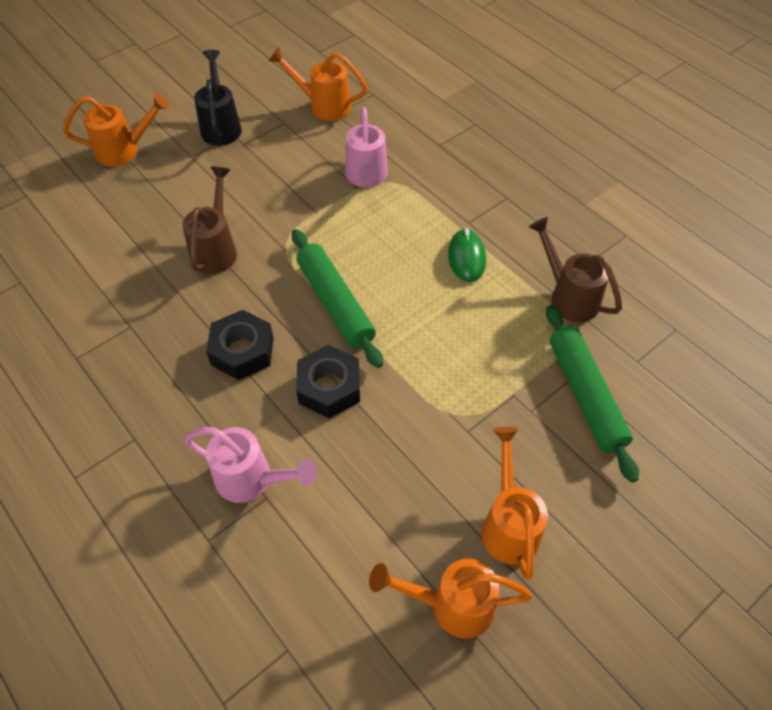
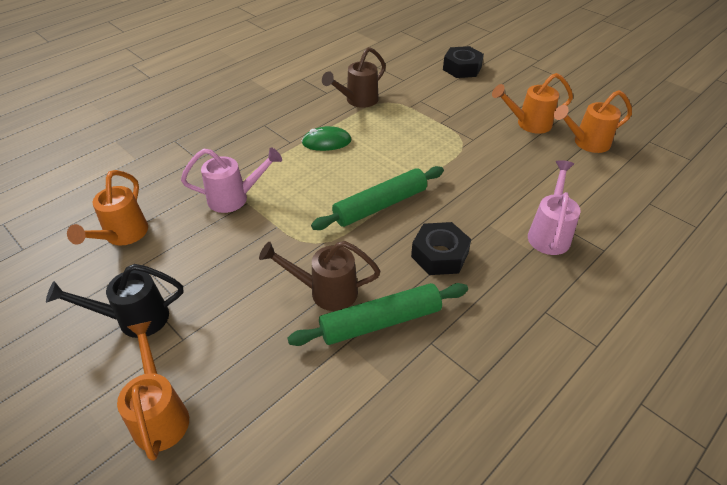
camera: 95 degrees left, 10 degrees down
(329, 387) = (459, 202): black nut -> black nut (462, 68)
(451, 605) = (586, 143): orange watering can -> orange watering can turned 75 degrees clockwise
(585, 395) = (433, 97): green rolling pin -> green rolling pin (380, 321)

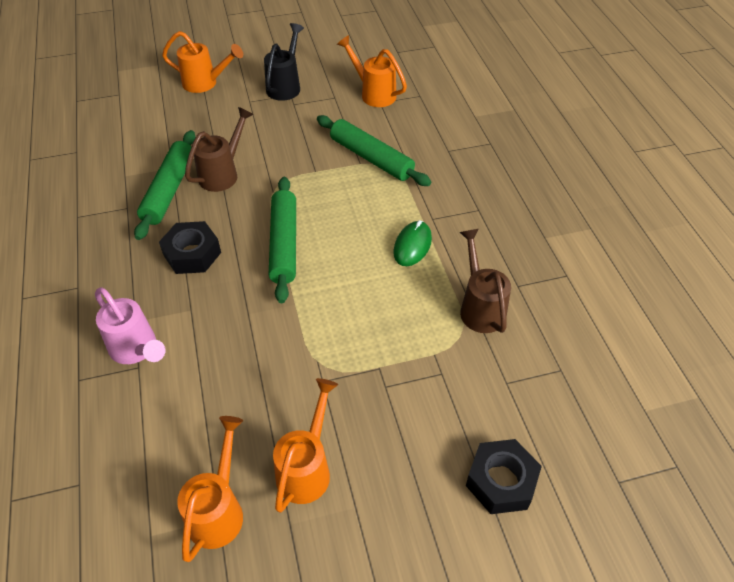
camera: 120 degrees right, 5 degrees up
(235, 198) = (371, 158): pink watering can -> green rolling pin

